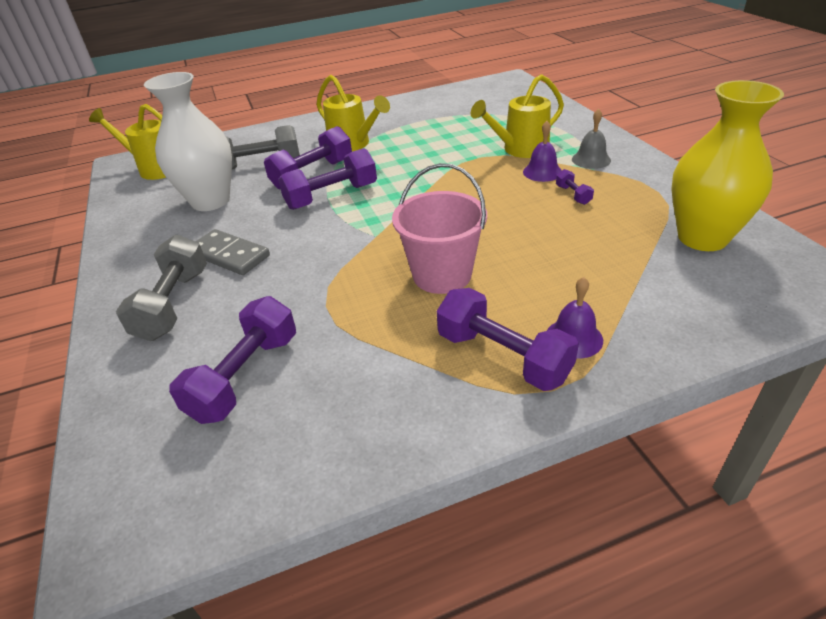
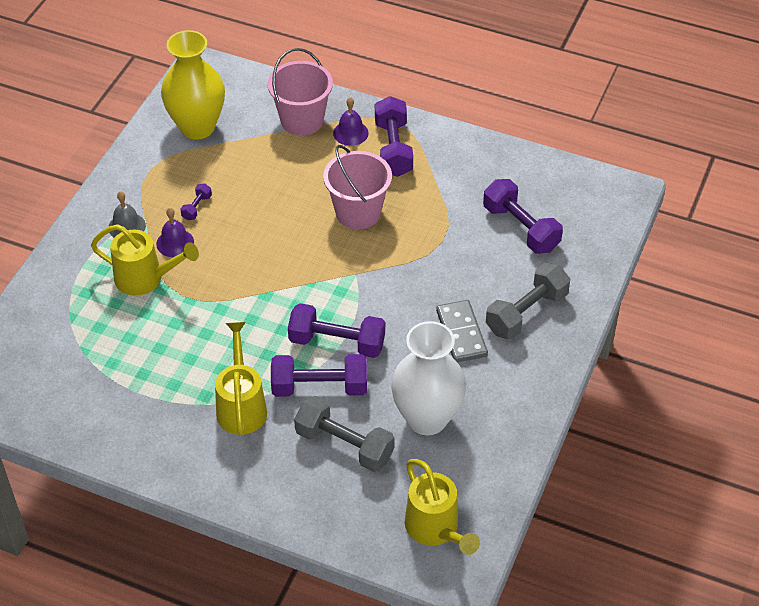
camera: 140 degrees left, 10 degrees up
(245, 376) = (521, 228): purple dumbbell -> purple dumbbell turned 75 degrees clockwise
(641, 312) = (302, 120): none -> pink bucket

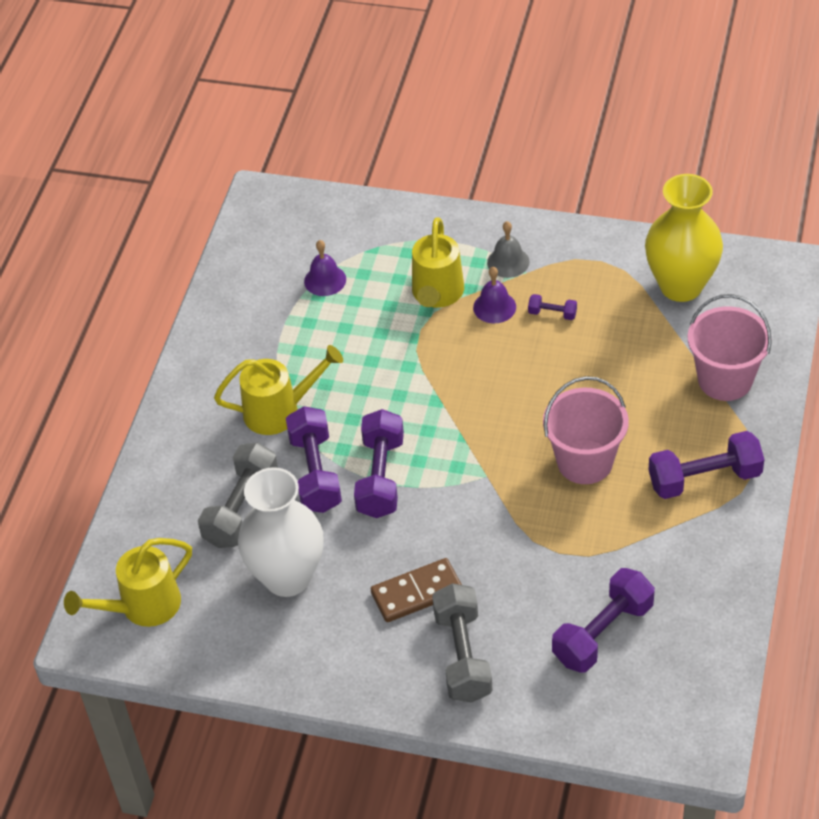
camera: 85 degrees right, 0 degrees up
(350, 133) = (719, 431): purple bell -> purple bell (325, 280)
(461, 333) = (417, 592): grey domino -> brown domino
(526, 313) = (463, 655): grey dumbbell -> grey dumbbell turned 45 degrees clockwise

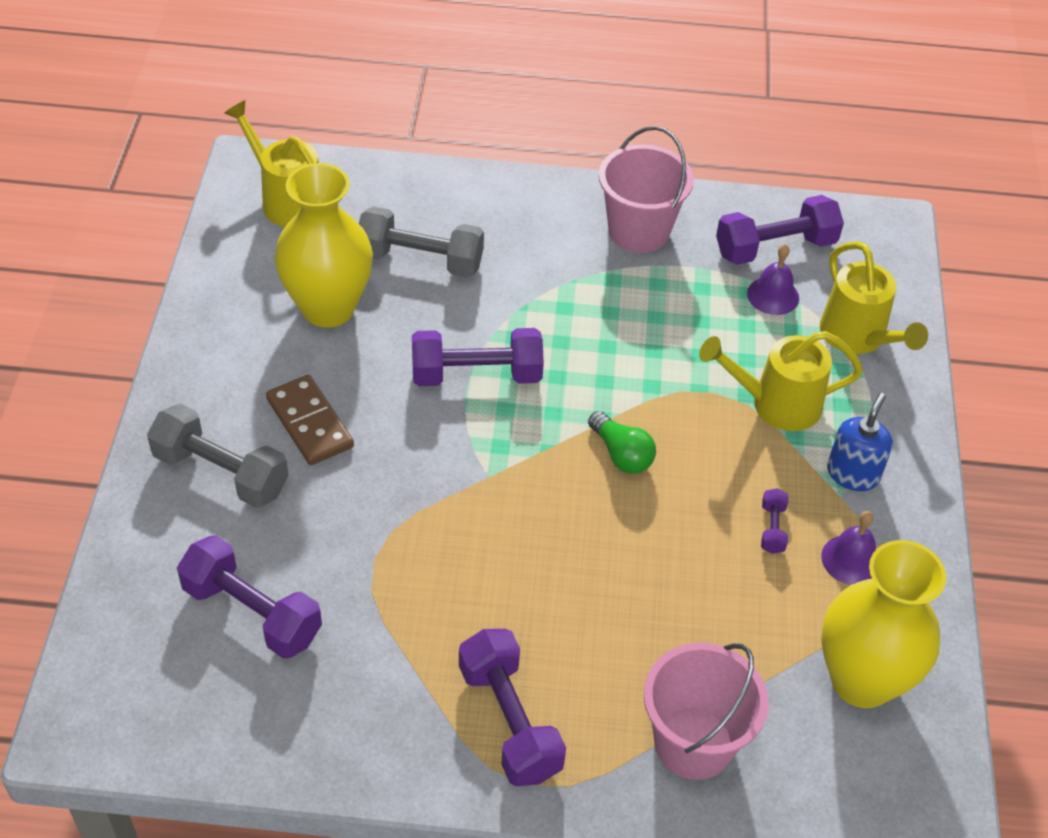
camera: 75 degrees right, 0 degrees up
(280, 411) = (563, 277): yellow watering can -> yellow watering can (858, 338)
(287, 577) = (328, 308): white vase -> yellow vase
(315, 473) = (476, 316): purple dumbbell -> purple dumbbell (775, 248)
(463, 655) = (221, 473): grey dumbbell -> grey dumbbell turned 45 degrees clockwise
(474, 392) = (621, 454): none -> green light bulb
(494, 307) = (769, 465): purple bell -> purple bell (851, 559)
(508, 262) = (853, 474): grey bell -> blue soap dispenser
(585, 462) = (523, 579): pink bucket -> pink bucket (638, 231)

